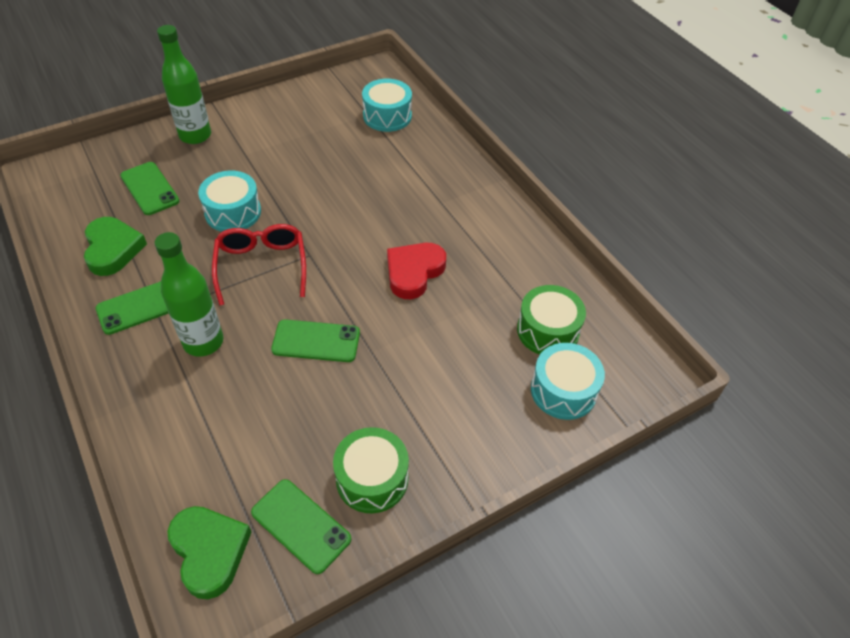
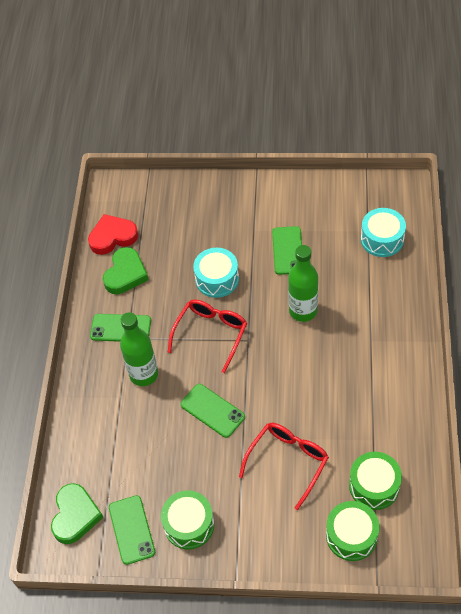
camera: 40 degrees right, 5 degrees up
(149, 189) = (173, 233): green phone -> green phone (287, 250)
(195, 135) = (228, 197): green bottle -> green bottle (303, 311)
(414, 272) = (310, 390): red heart -> red heart (112, 237)
(440, 352) = (287, 462): none -> red glasses
(563, 390) = (351, 535): turquoise drum -> green drum

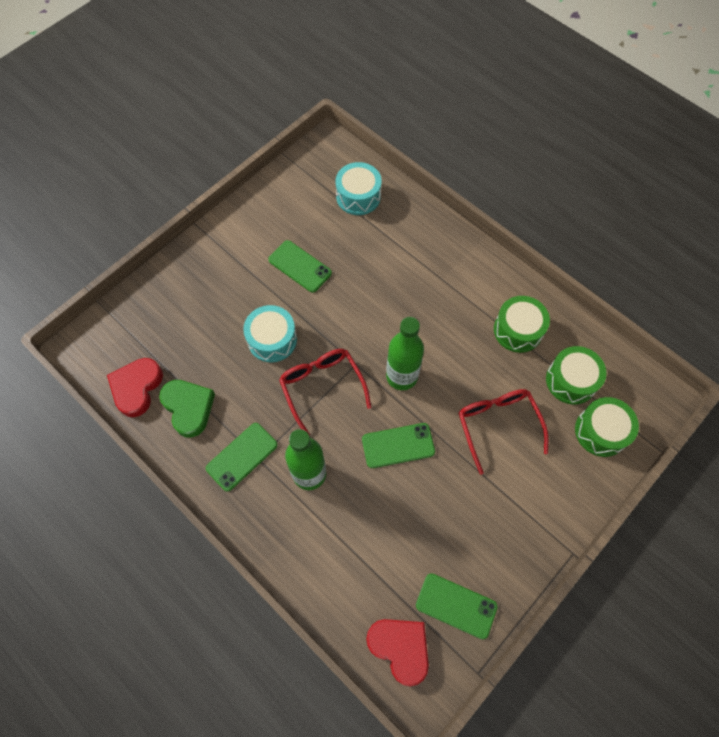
camera: 55 degrees left, 10 degrees up
(75, 515) = (400, 648): green heart -> red heart
(189, 524) = (491, 551): green drum -> green drum (518, 330)
(303, 311) = (368, 302): green bottle -> green bottle (402, 376)

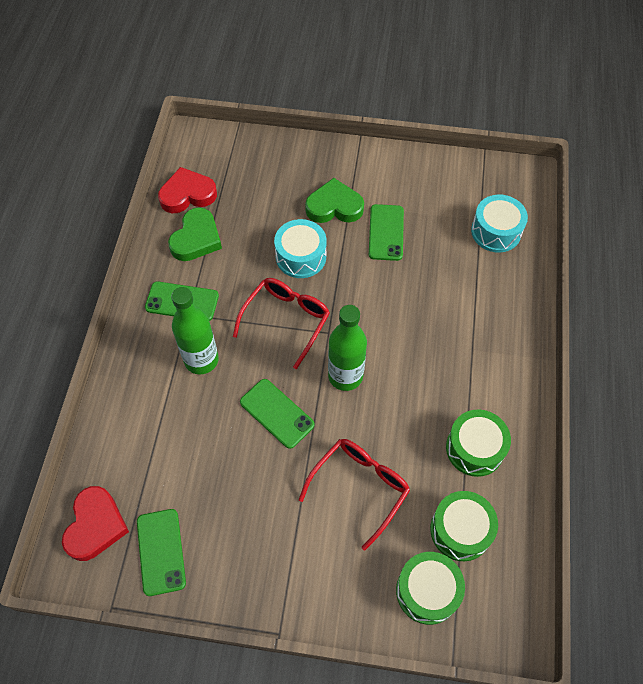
camera: 55 degrees right, 5 degrees down
(245, 286) = (334, 206): none -> green heart

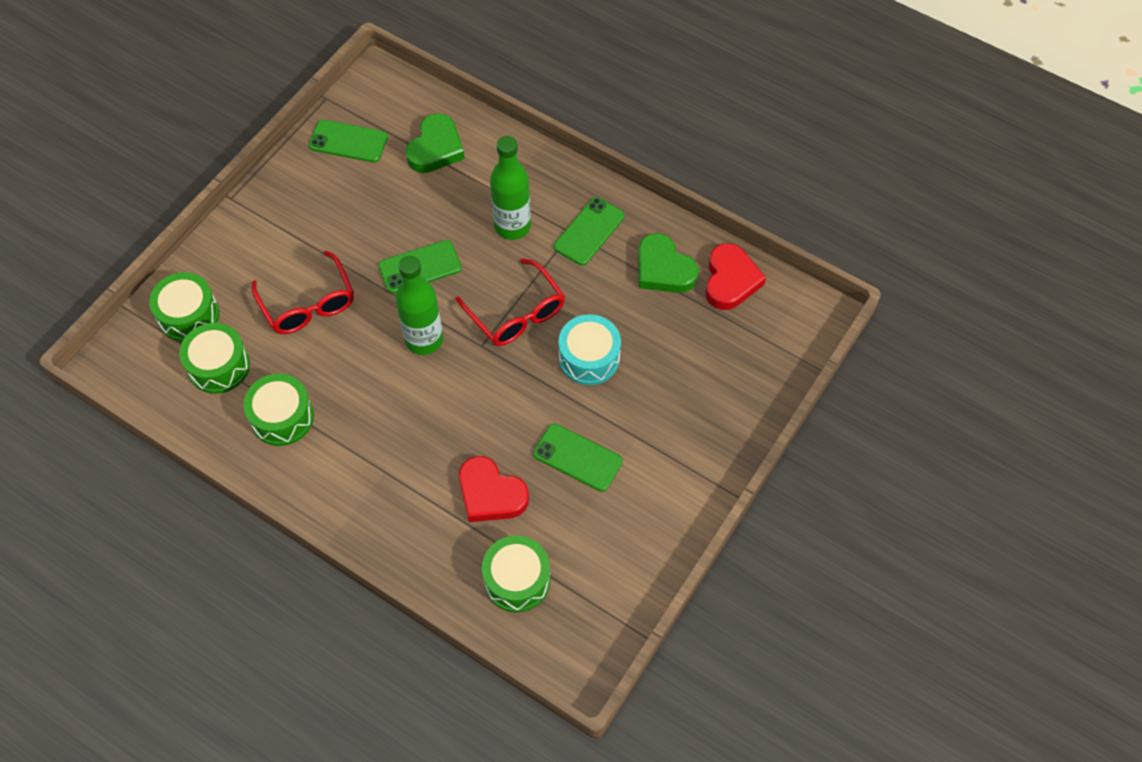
camera: 115 degrees right, 0 degrees up
(95, 525) = (399, 105): red heart -> red heart (490, 494)
(334, 206) = (642, 420): green heart -> green heart (436, 148)
(496, 231) = (517, 580): turquoise drum -> green drum

